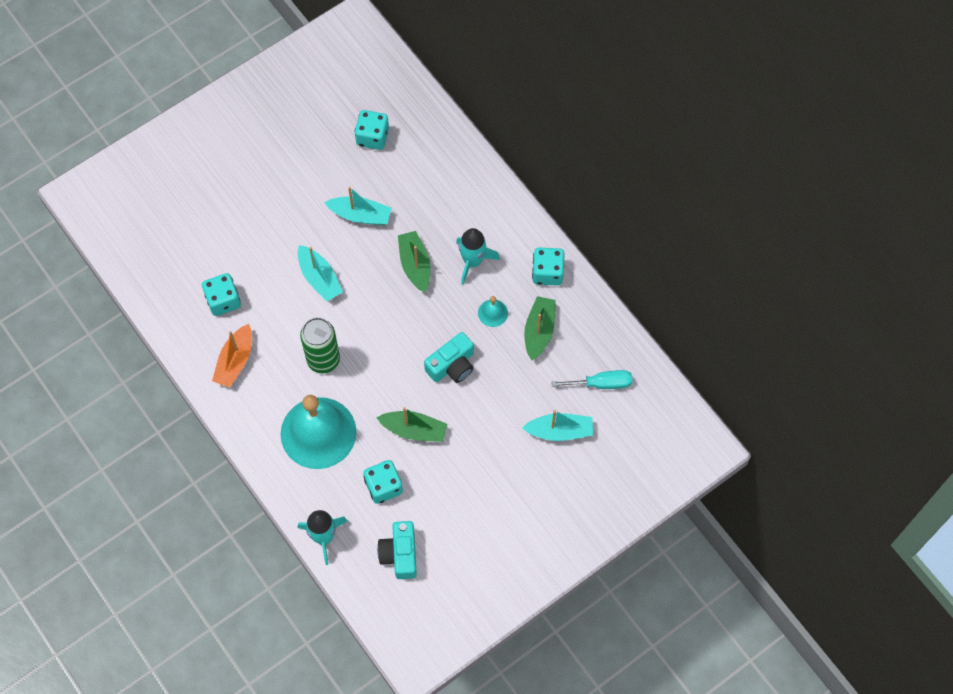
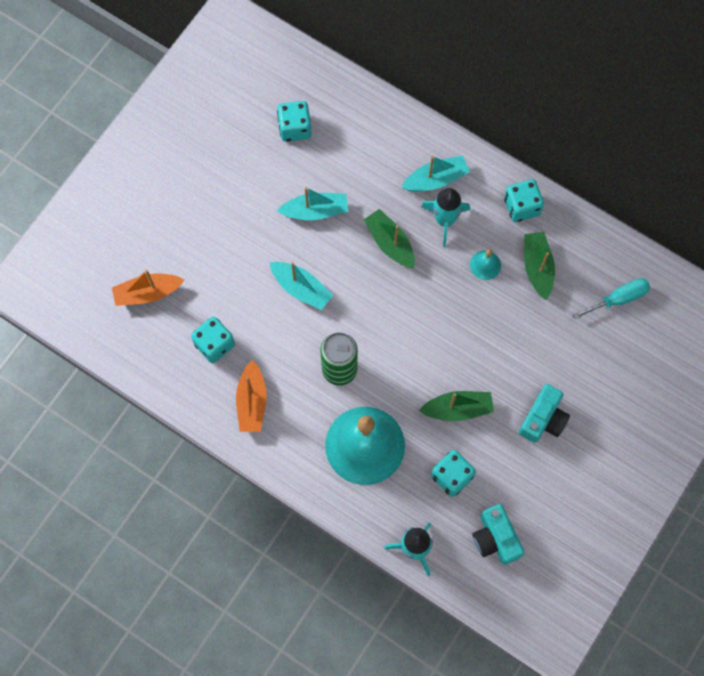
camera: 20 degrees left, 5 degrees up
(184, 237) = (147, 293): none -> orange boat
(452, 365) = (468, 331): turquoise camera -> turquoise camera (543, 419)
(559, 431) = (598, 360): turquoise boat -> turquoise boat (436, 179)

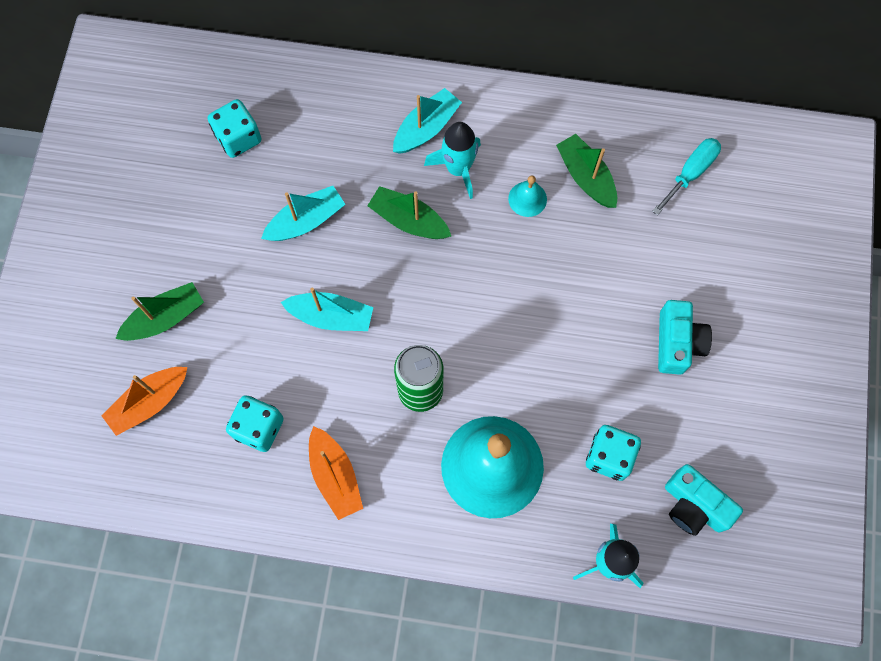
camera: 25 degrees left, 0 degrees up
(458, 409) = (577, 375): green boat -> green boat (165, 318)
(521, 207) = (535, 118): turquoise dice -> none

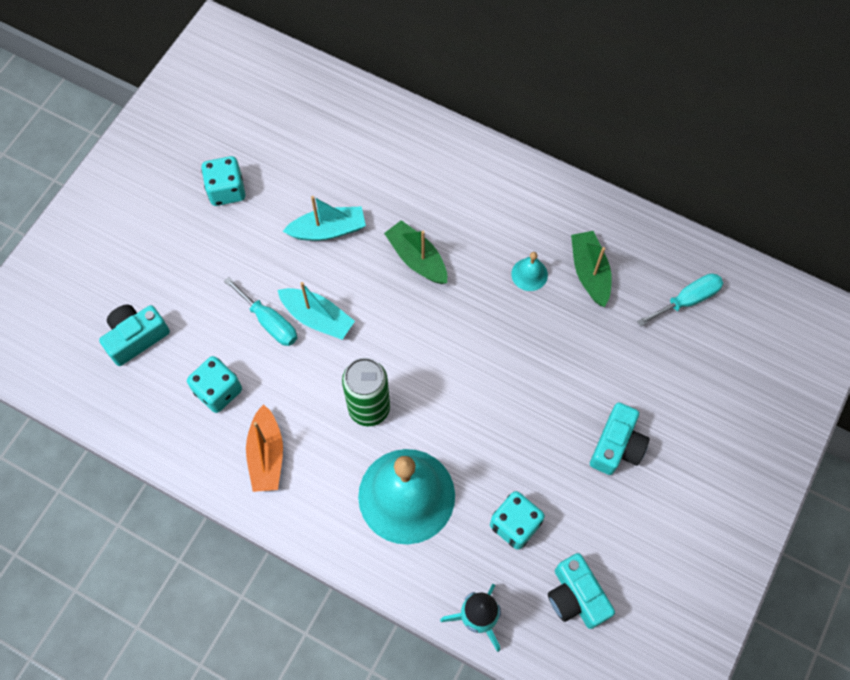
camera: 20 degrees right, 5 degrees down
(149, 402) = (136, 338): orange boat -> turquoise camera
(165, 318) = (177, 272): green boat -> none
(238, 138) = (298, 142): turquoise dice -> turquoise dice (226, 190)
(283, 338) = (269, 322): none -> turquoise screwdriver
(426, 128) = (463, 185): turquoise boat -> none
(458, 169) = (478, 228): turquoise rocket -> none

